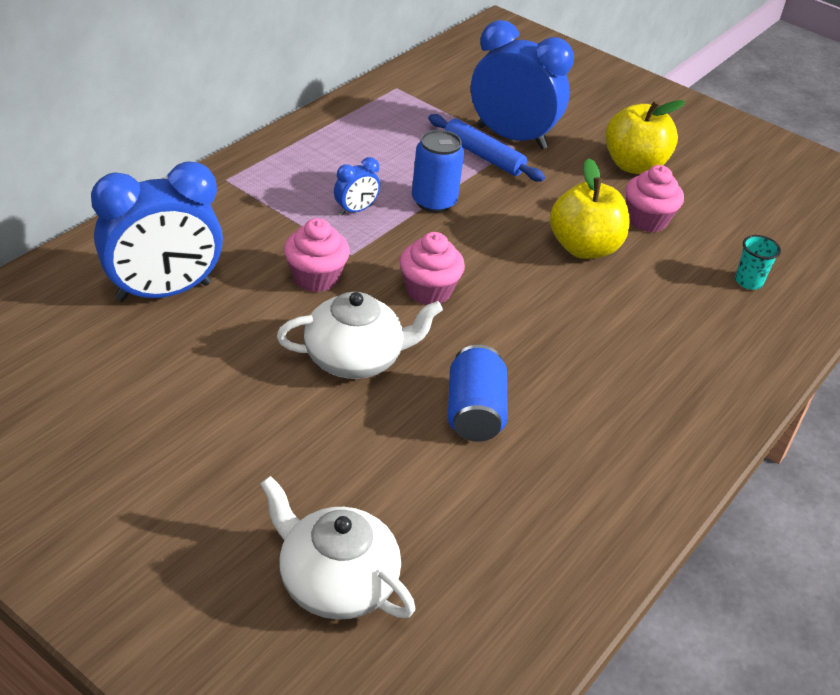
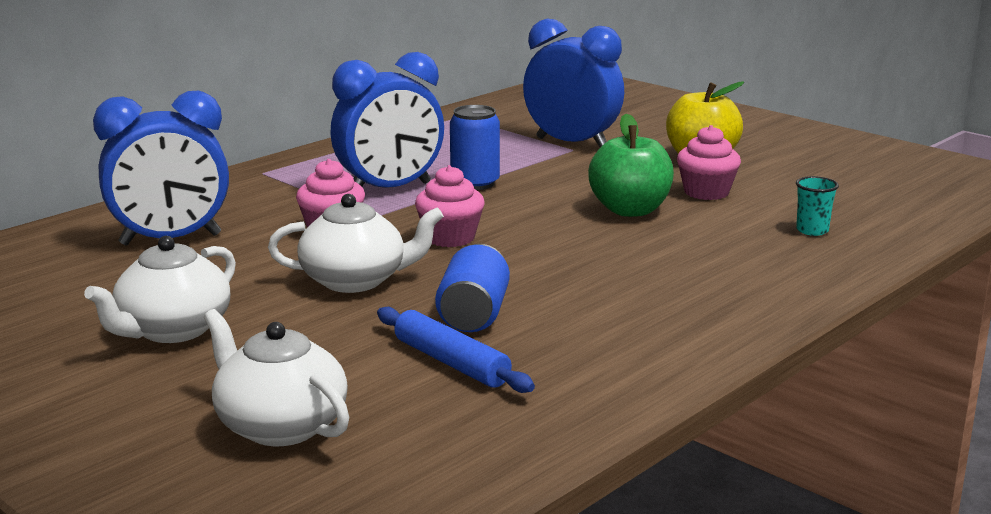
camera: 10 degrees right, 20 degrees down
(202, 438) = (172, 330): none -> white teapot
(355, 210) = (389, 189): blue clock -> blue clock, size x2.26
(483, 156) = (538, 155): blue rolling pin -> blue rolling pin (452, 362)
(584, 248) = (630, 210): yellow apple -> green apple

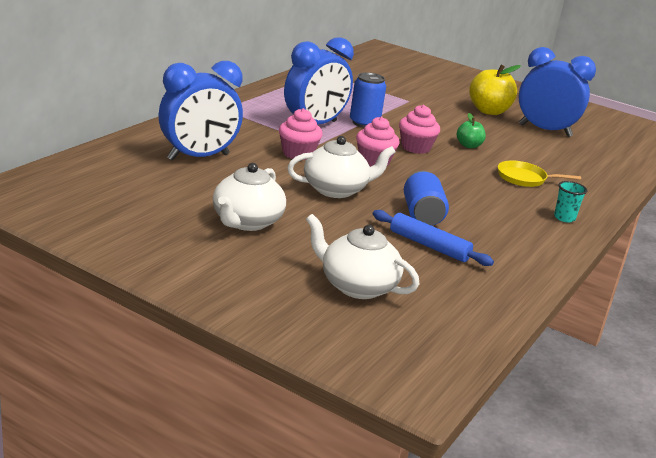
camera: 15 degrees left, 5 degrees up
(572, 144) = (405, 96): blue clock -> blue clock (545, 130)
(630, 210) = (468, 146): green apple -> green apple, size x0.55
(696, 256) = (524, 178): none -> yellow pan
(706, 192) = (505, 135): pink cupcake -> pink cupcake (415, 147)
(812, 230) = (578, 163): turquoise cup -> turquoise cup (564, 218)

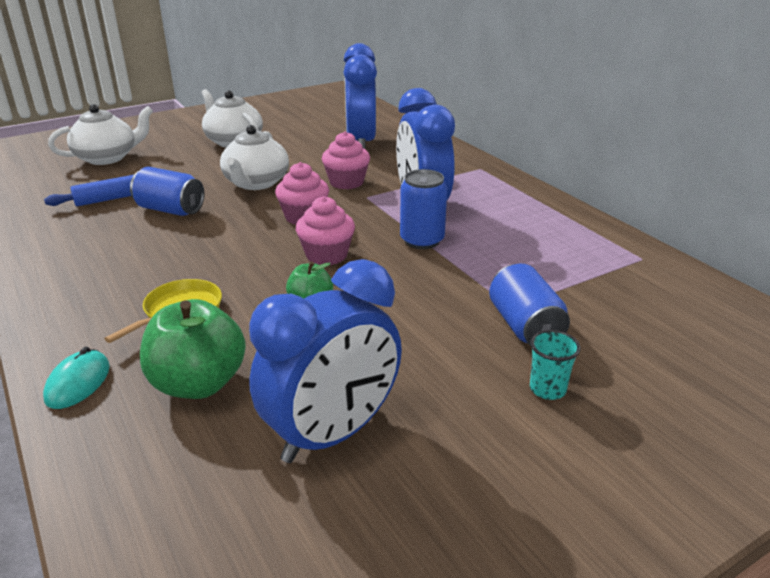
camera: 120 degrees right, 5 degrees up
(422, 98) = (525, 326): none -> blue can
(489, 111) = (452, 391): yellow apple -> none
(561, 161) = (198, 383): none -> green apple
(564, 218) = (63, 298): turquoise cup -> turquoise cup (547, 389)
(604, 189) = (78, 383): none -> turquoise mouse

